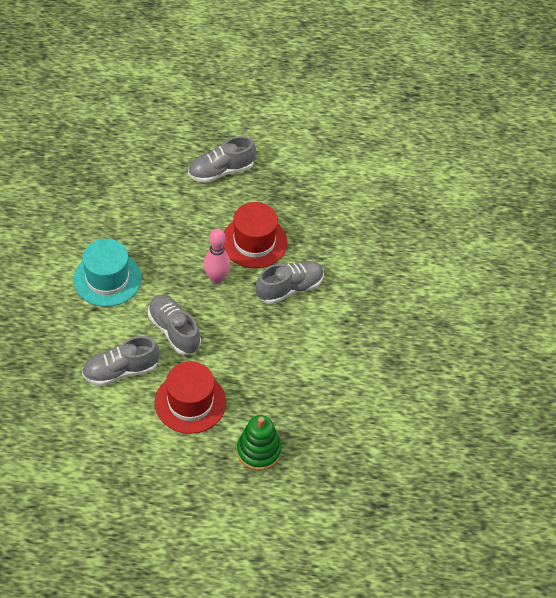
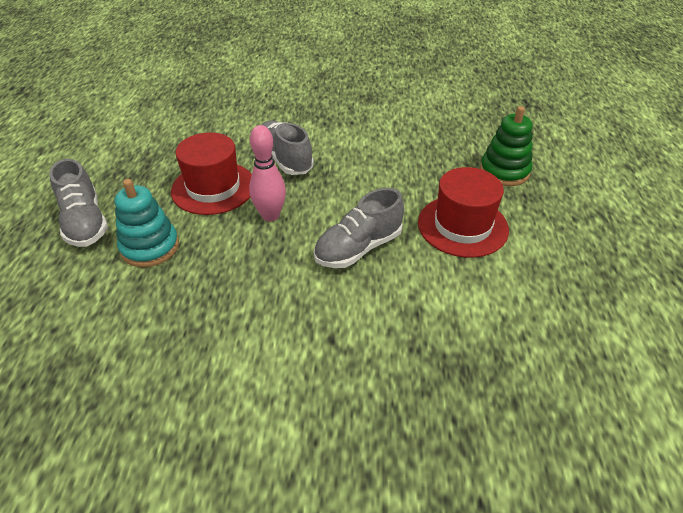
camera: 90 degrees left, 10 degrees down
(107, 279) = (272, 329): turquoise hat -> none
(121, 371) = (436, 296): grey shoe -> none
(190, 210) = (150, 247): none -> turquoise stacking toy

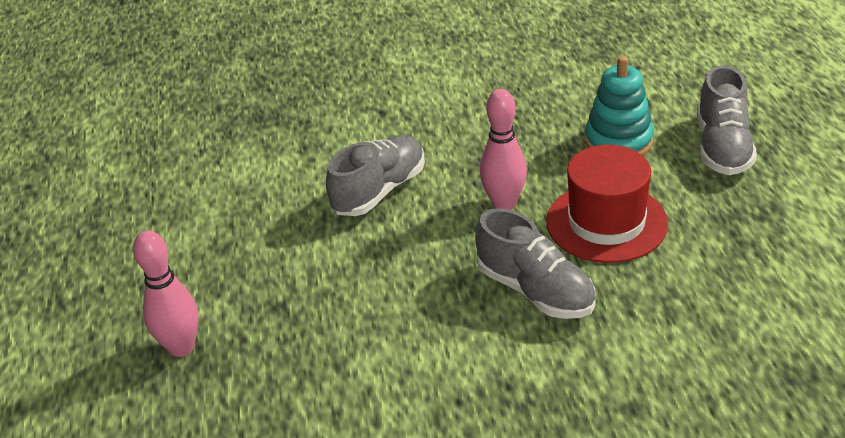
camera: 170 degrees right, 5 degrees down
(85, 222) = (722, 147): grey shoe -> grey shoe turned 135 degrees counterclockwise
(462, 226) = (253, 244): red hat -> none
(504, 171) = (181, 347): green stacking toy -> pink bowling pin

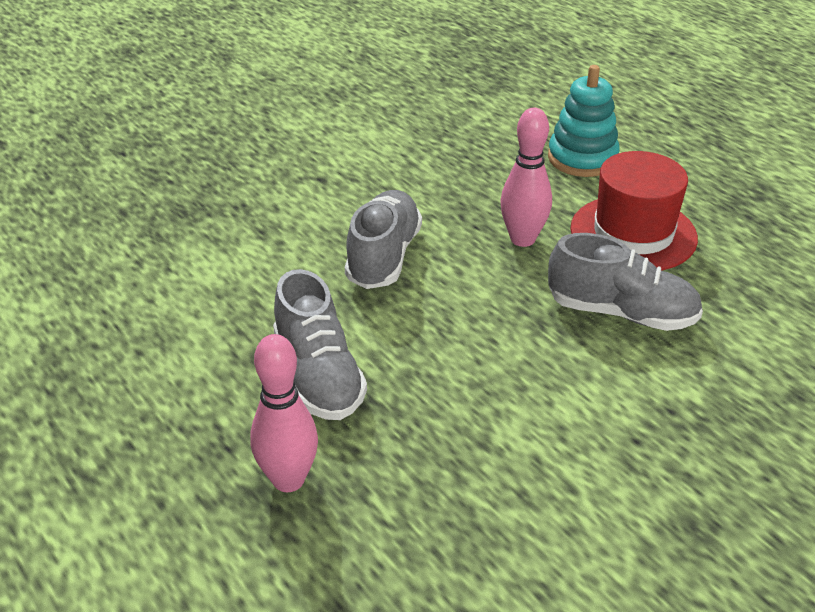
camera: 30 degrees left, 0 degrees up
(722, 147) = (678, 145): grey shoe -> grey shoe (319, 376)

